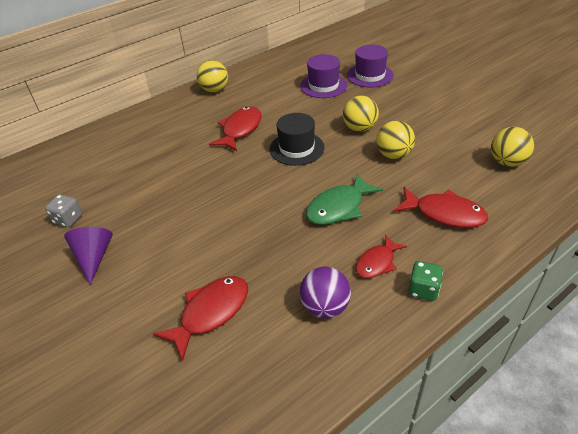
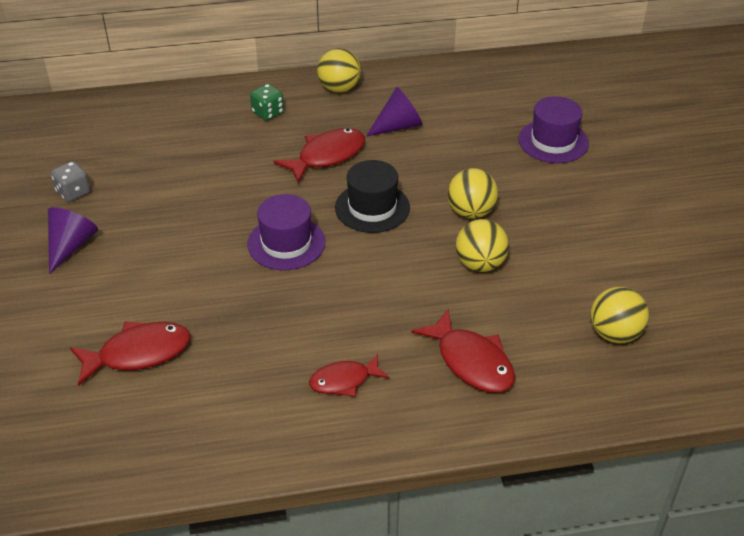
camera: 25 degrees right, 0 degrees up
(271, 98) = (398, 126): none -> purple cone
(323, 85) = (478, 133): purple hat -> purple hat (286, 243)
(325, 307) = (251, 400): purple ball -> none
(338, 207) = (357, 301): green fish -> none
(423, 290) = (366, 431): green dice -> green dice (268, 113)

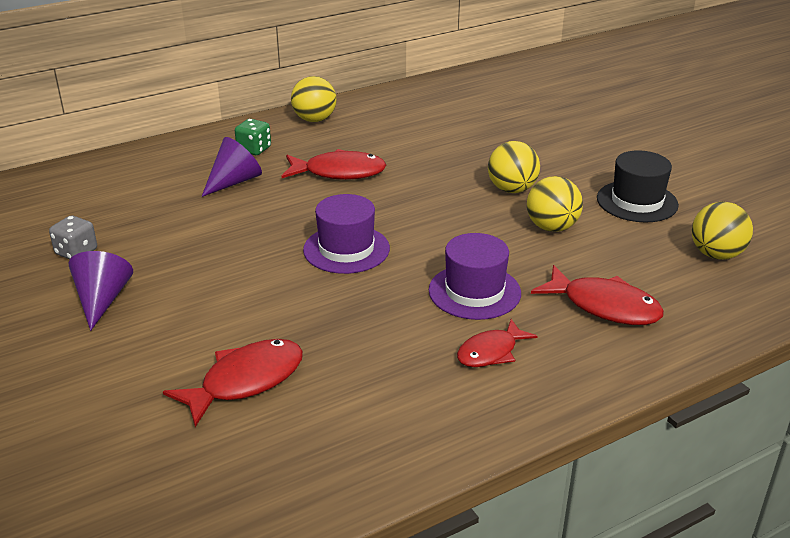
camera: 20 degrees left, 10 degrees down
(327, 156) = (339, 172): red fish -> red fish turned 60 degrees clockwise
(372, 207) = (414, 204): black hat -> black hat (637, 201)
(398, 126) = (393, 138): purple cone -> purple cone (234, 182)
(553, 141) = (546, 125): purple hat -> purple hat (474, 292)

